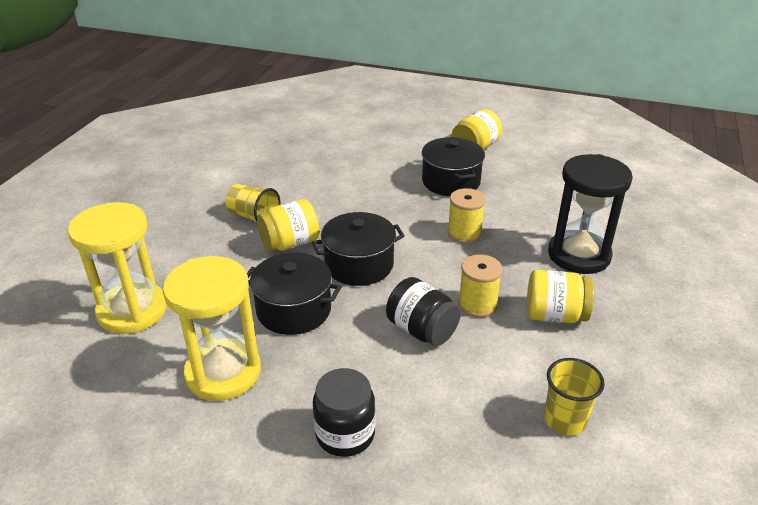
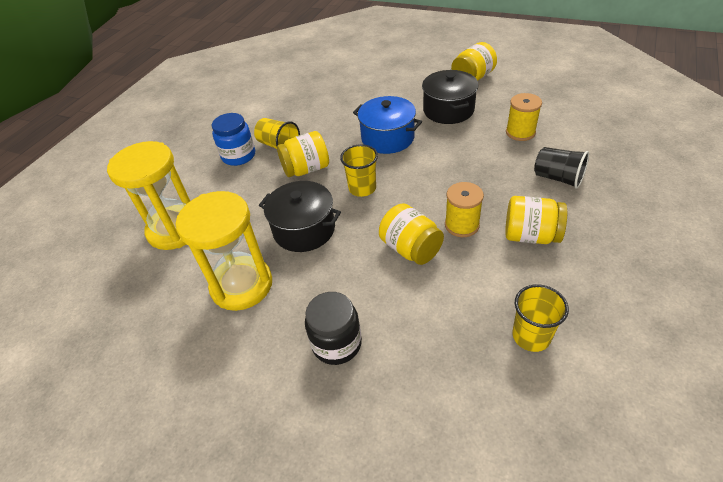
camera: 10 degrees right, 10 degrees up
(205, 227) = (238, 156): none -> blue jar
(359, 265) = (362, 188): black pot -> yellow cup
(383, 210) = (387, 138): none -> blue pot
(422, 330) = (411, 249): black jar -> yellow jar
(464, 233) = (456, 158): yellow spool -> yellow spool (520, 132)
(579, 255) = (558, 178): black hourglass -> black cup

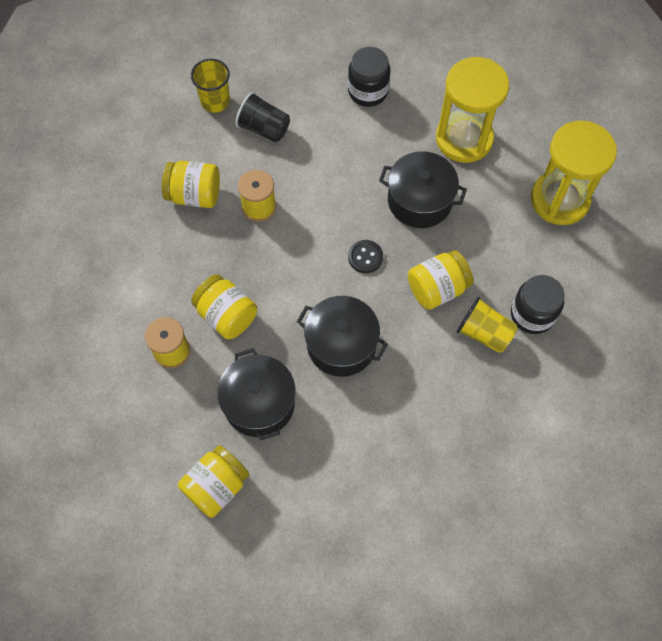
camera: 170 degrees right, 20 degrees up
(238, 156) = (532, 314): blue jar -> black jar
(362, 188) = (365, 257): yellow cup -> black button
(387, 138) = (341, 344): blue pot -> black pot
(411, 249) = (310, 179): yellow jar -> yellow jar (226, 315)
(558, 178) = (148, 271): black cup -> black cup (264, 128)

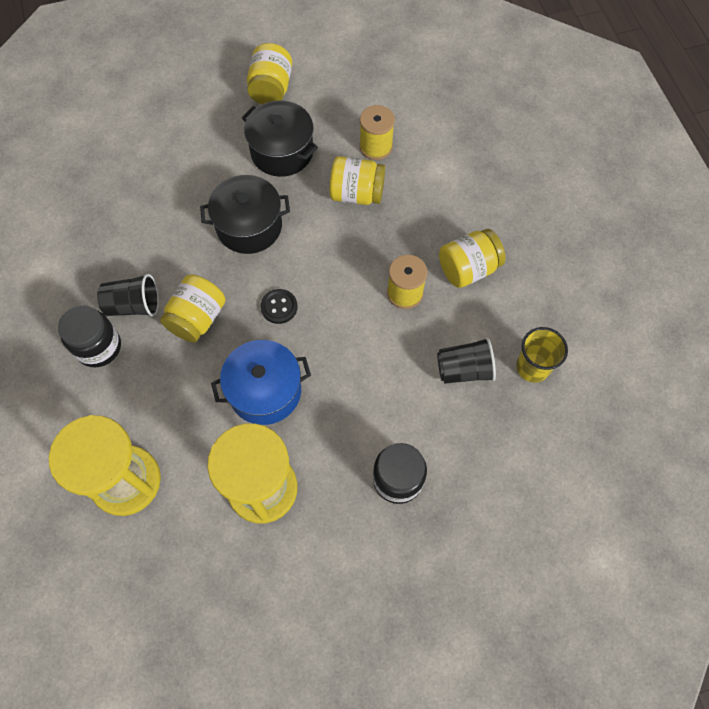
camera: 145 degrees right, 0 degrees up
(419, 200) = (265, 391): black pot -> blue pot
(484, 333) = (134, 305): yellow cup -> black cup

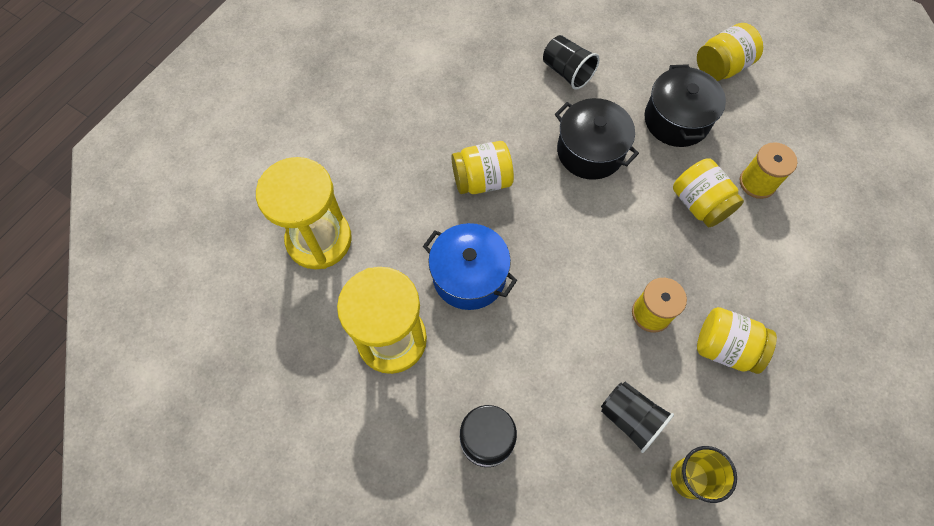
camera: 50 degrees right, 0 degrees up
(98, 347) = (400, 136): black jar -> none
(134, 305) = (452, 130): black cup -> black cup (567, 72)
(279, 307) = (545, 228): black button -> none

